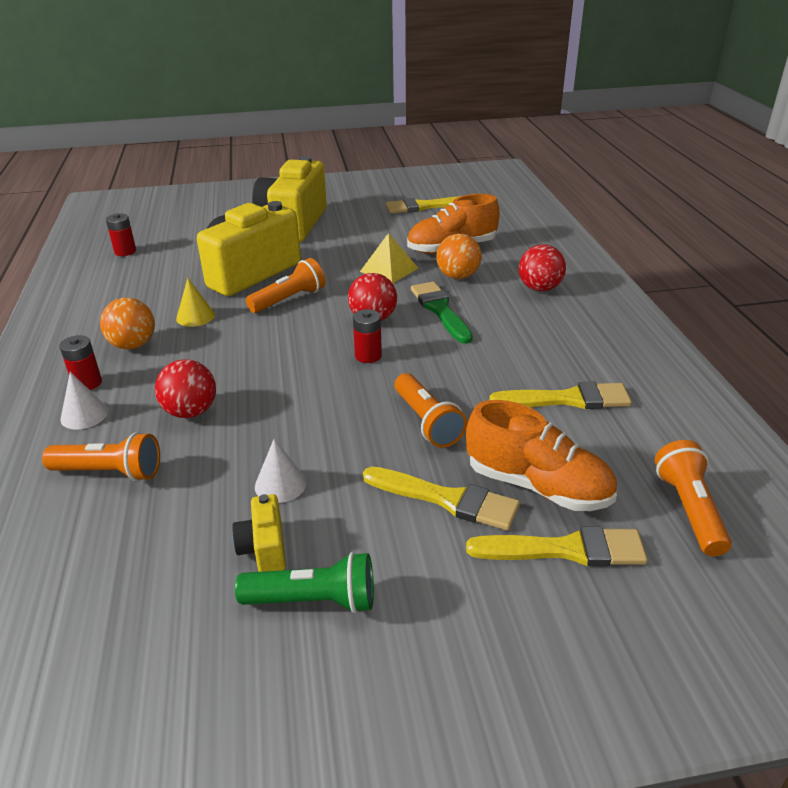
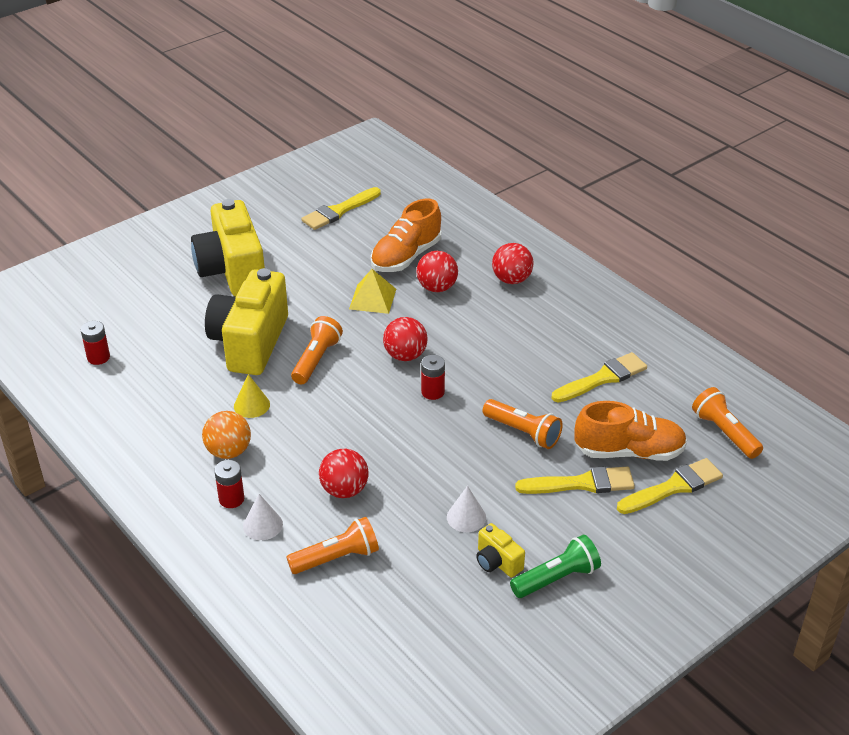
camera: 30 degrees left, 5 degrees up
(440, 310) = (451, 328): green brush -> none
(458, 276) = (437, 287): orange ball -> red ball

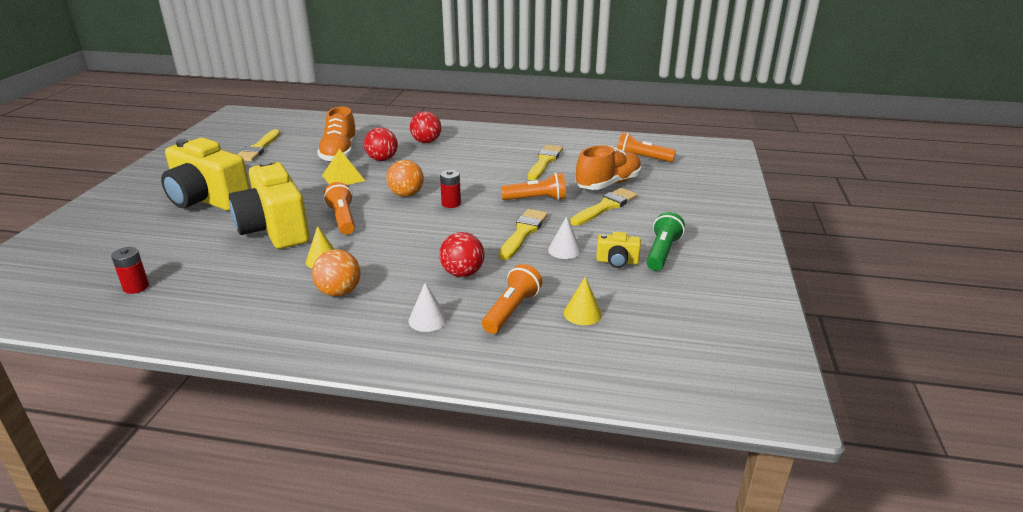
camera: 40 degrees left, 10 degrees down
(231, 499) = (380, 317): red battery -> none
(390, 600) = (582, 313): none -> yellow cone
(405, 355) = (406, 194): red ball -> orange ball
(673, 487) = (654, 188): yellow brush -> yellow brush (523, 232)

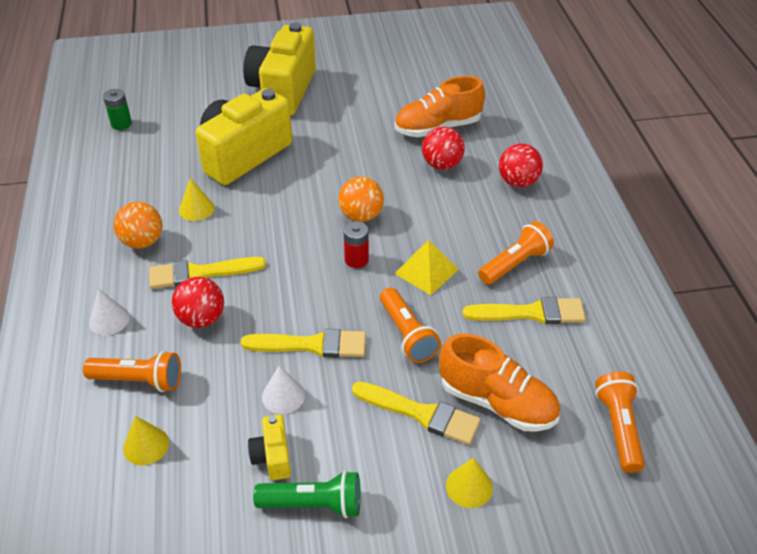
camera: 70 degrees right, 15 degrees up
(136, 287) = (121, 124): red battery -> green battery
(258, 148) = (413, 69): yellow brush -> yellow brush (200, 273)
(342, 219) = (282, 190): orange flashlight -> orange flashlight (515, 264)
(343, 178) = (376, 154): yellow pyramid -> yellow pyramid (426, 271)
(666, 203) = (469, 486): none -> yellow cone

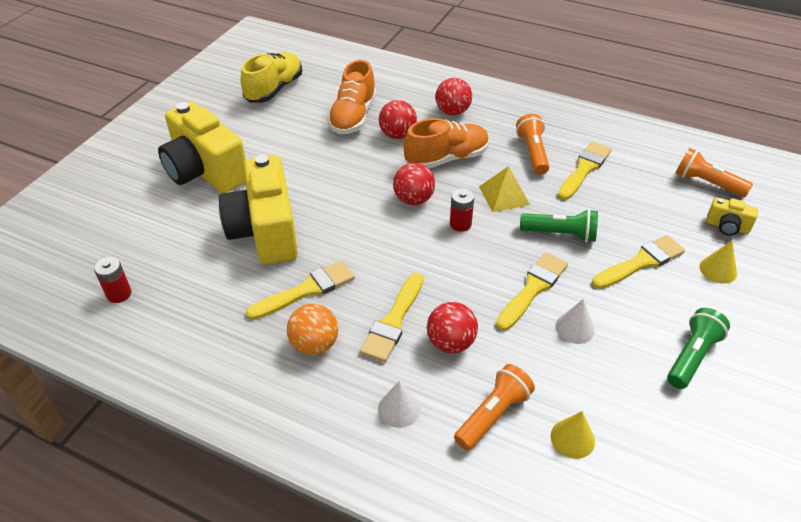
camera: 55 degrees left, 0 degrees up
(121, 124) = (119, 294): green battery -> red battery
(196, 209) = (306, 290): yellow cone -> yellow brush
(272, 457) = (633, 360): yellow camera -> yellow camera (727, 227)
(361, 216) = (413, 199): orange ball -> red ball
(407, 334) = (560, 234): orange flashlight -> green flashlight
(424, 68) = (274, 89): none -> yellow shoe
(497, 402) = (653, 222): orange shoe -> orange shoe (446, 159)

